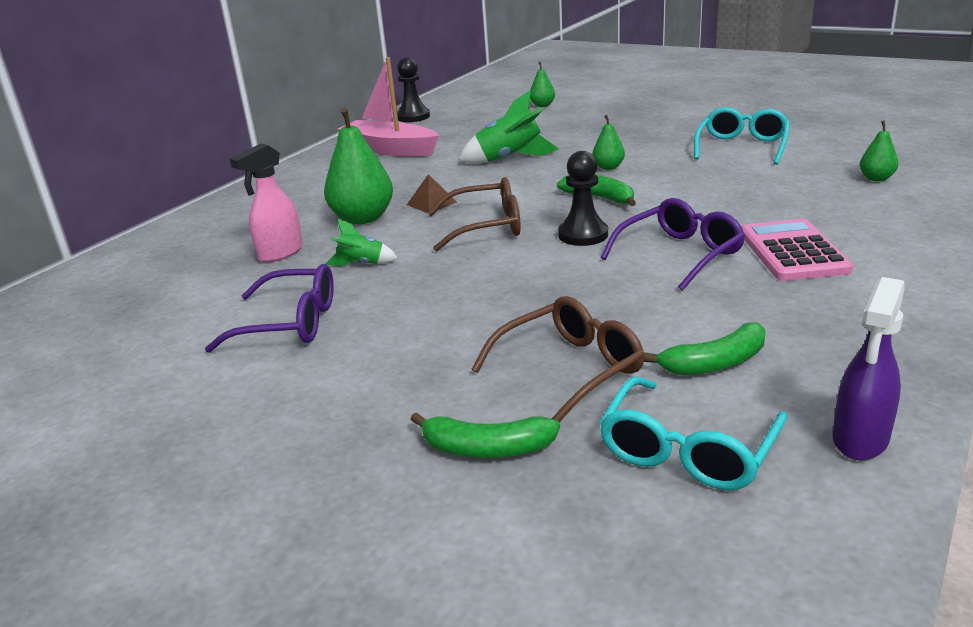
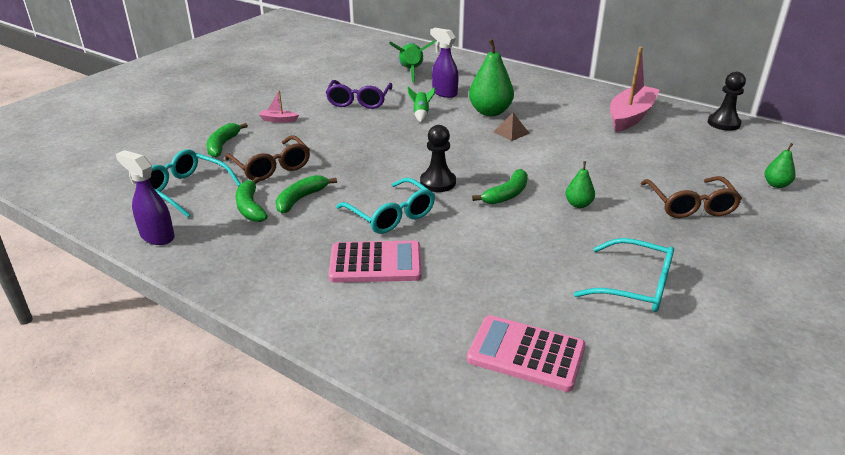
camera: 90 degrees right, 5 degrees up
(280, 253) = (444, 93): pink spray bottle -> purple spray bottle
(363, 399) = (278, 120): none -> pink boat
(486, 227) = (463, 150): brown glasses -> brown glasses (690, 205)
(509, 159) = (605, 162): green rocket -> green rocket (411, 72)
(668, 323) = (301, 199): none -> green banana
(680, 254) = (391, 215): purple glasses -> turquoise glasses
(876, 178) = (526, 354): green pear -> pink calculator

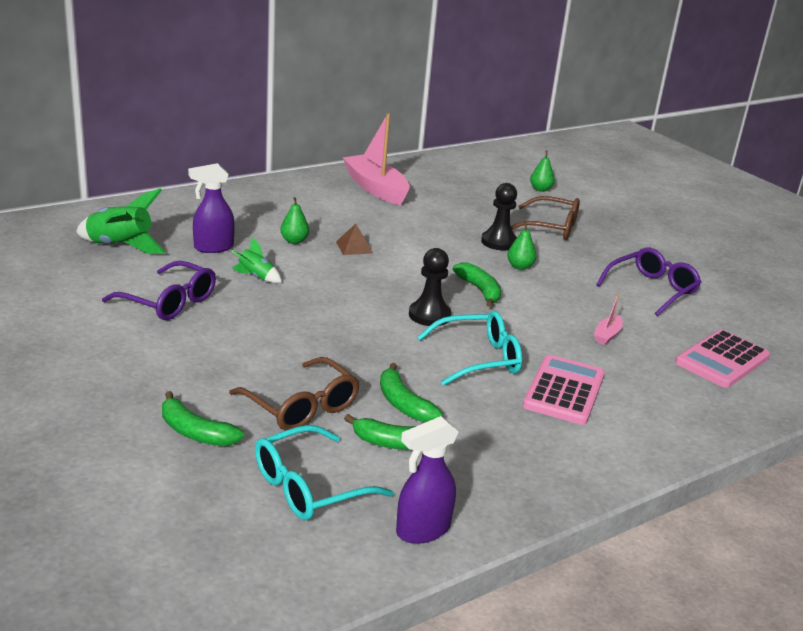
camera: 70 degrees left, 5 degrees down
(271, 167) = (301, 406): brown glasses -> brown glasses turned 60 degrees clockwise
(278, 120) = (159, 371): pink boat -> pink boat (607, 335)
(490, 112) = (294, 241): green pear -> green pear, size x0.52
(635, 286) = (652, 289): turquoise glasses -> purple glasses
(723, 123) = (426, 164): black pawn -> black pawn (499, 242)

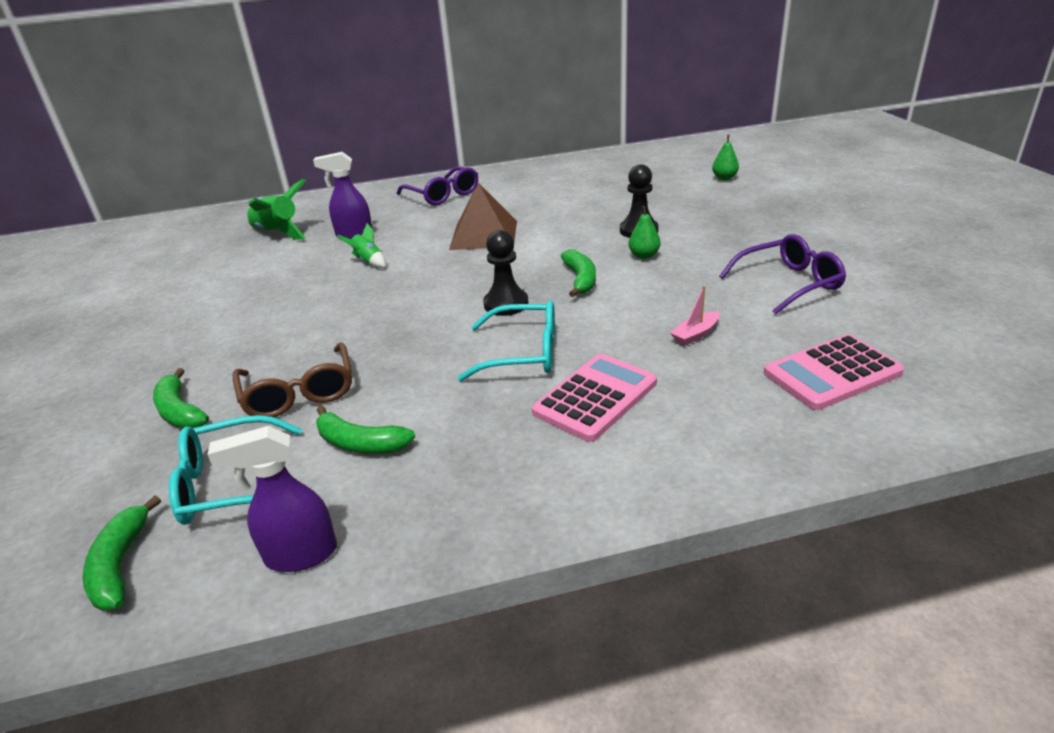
camera: 25 degrees right, 5 degrees up
(169, 302) = (272, 283): purple glasses -> purple glasses (443, 195)
(294, 241) = (431, 229): green pear -> none
(354, 247) = (484, 235): brown pyramid -> brown pyramid, size x2.06
(376, 188) = (549, 180): pink boat -> none
(403, 404) = (402, 398): green banana -> green banana (121, 565)
(551, 228) = (708, 216): brown glasses -> none

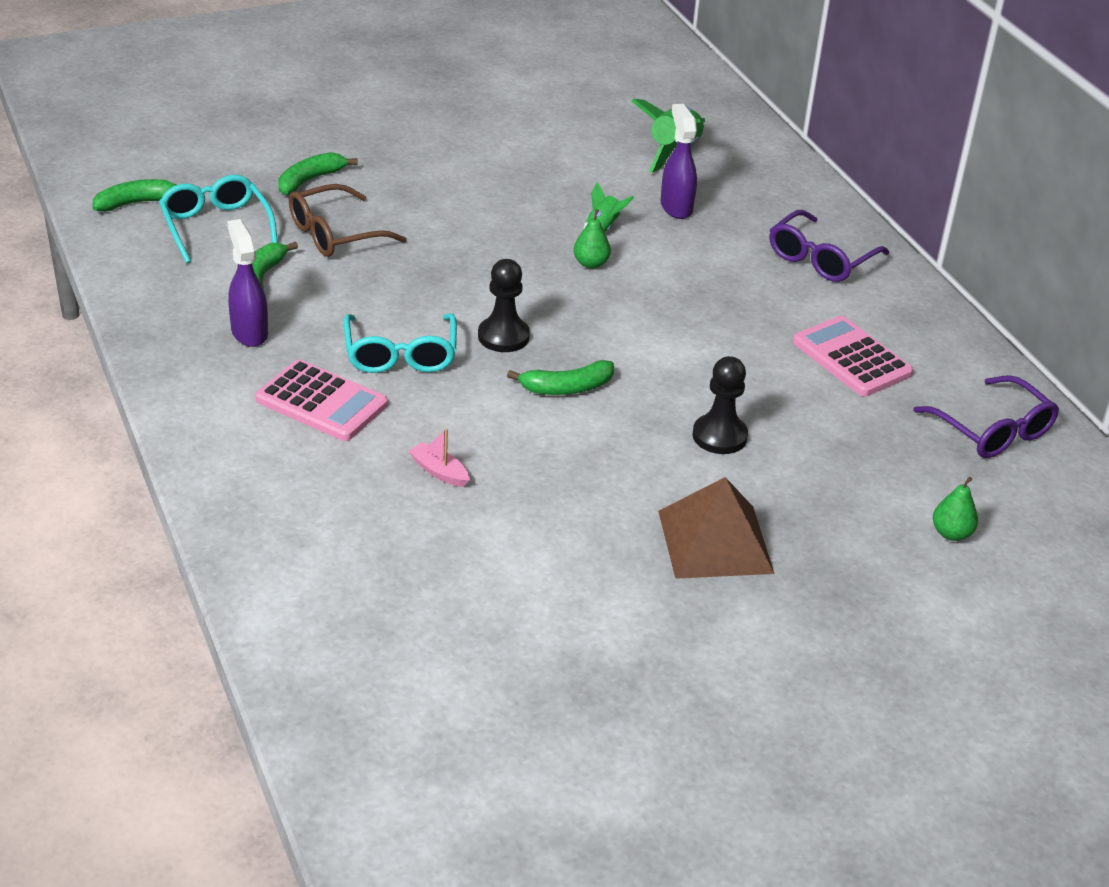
camera: 75 degrees right, 5 degrees up
(300, 555) = (138, 273): purple spray bottle -> purple spray bottle (249, 332)
(484, 235) = (688, 306): brown pyramid -> brown pyramid (715, 541)
(644, 256) = (638, 439): green pear -> green pear (591, 264)
(788, 283) = (567, 558): purple glasses -> purple glasses (992, 431)
(832, 373) = (360, 562): pink calculator -> pink calculator (851, 358)

